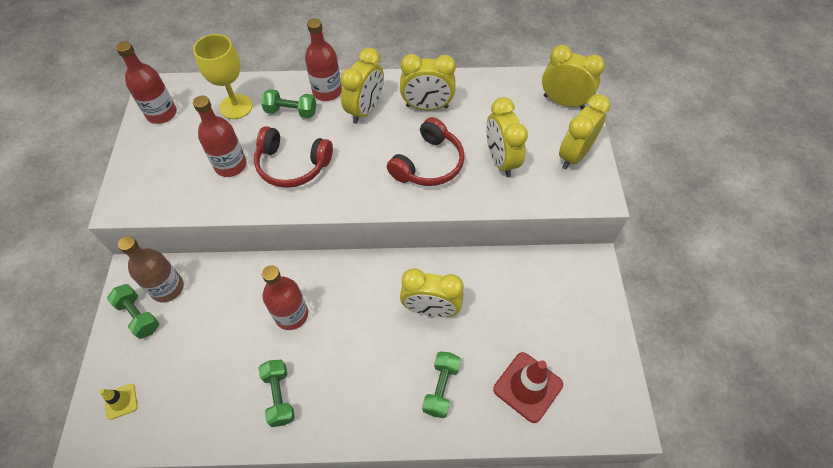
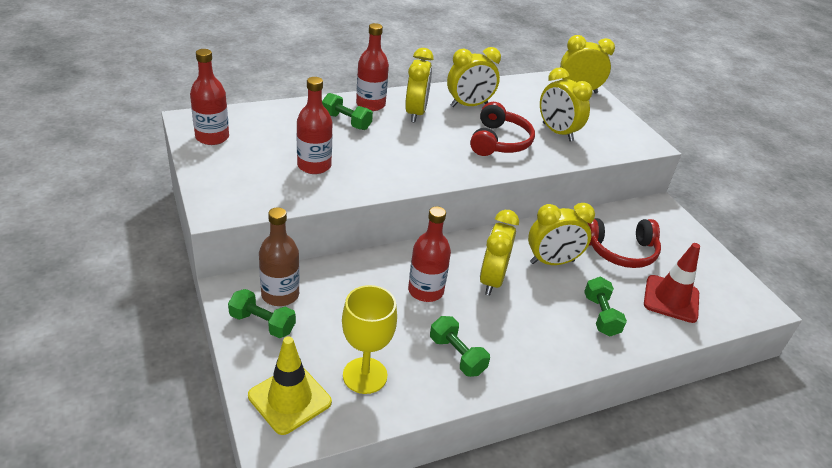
camera: 25 degrees left, 20 degrees down
(121, 401) = (289, 399): yellow traffic cone -> yellow traffic cone, size x1.88
(236, 106) = (288, 124): yellow goblet -> yellow goblet (365, 375)
(291, 112) = (346, 121): green dumbbell -> green dumbbell turned 45 degrees clockwise
(292, 165) = (375, 158): red headphones -> red headphones (621, 251)
(574, 155) = (612, 122): yellow clock -> yellow clock (492, 280)

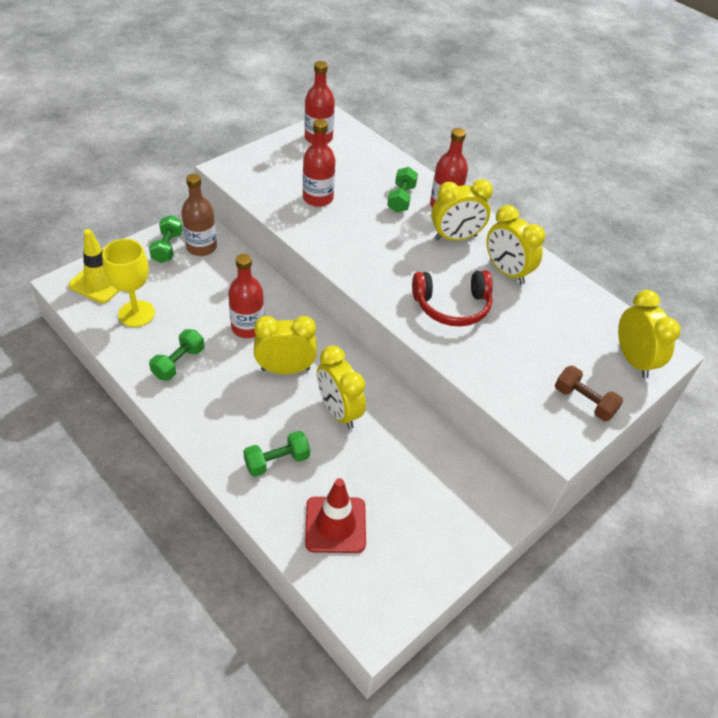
camera: 70 degrees right, 10 degrees up
(557, 132) = (512, 351): yellow clock -> none
(613, 122) = (584, 402): none -> brown dumbbell
(621, 251) = (392, 471): red headphones -> none

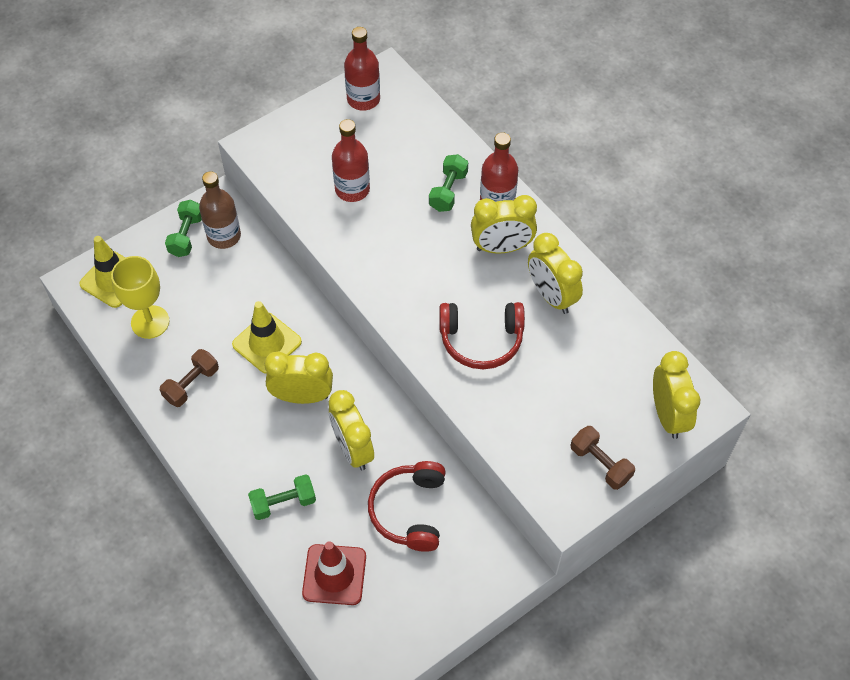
camera: 10 degrees right, 10 degrees up
(178, 363) = (191, 384): green dumbbell -> brown dumbbell
(248, 327) = (267, 343): red bottle -> yellow traffic cone
(400, 462) = (409, 510): none -> red headphones

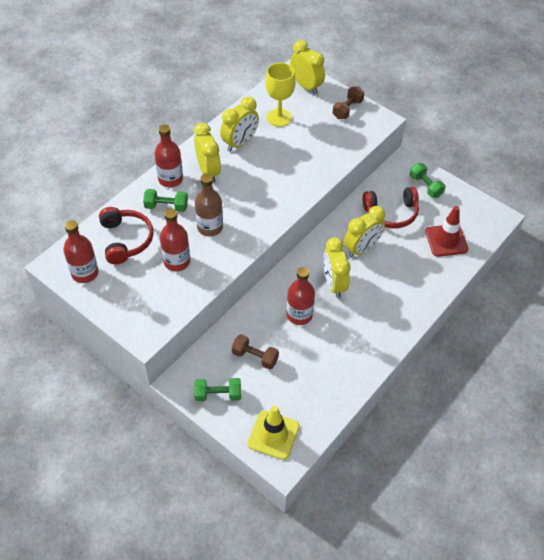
camera: 105 degrees left, 5 degrees down
(150, 322) = (304, 395): yellow goblet -> yellow goblet (279, 117)
(191, 384) = (347, 352): brown dumbbell -> brown dumbbell (255, 357)
(224, 236) = (212, 368): brown bottle -> brown bottle (210, 227)
(267, 343) = (299, 315): yellow traffic cone -> red bottle
(283, 503) = (412, 276): green dumbbell -> green dumbbell (425, 186)
(481, 340) = (283, 171): red headphones -> red headphones (126, 240)
(667, 415) = (306, 86): yellow clock -> yellow clock turned 75 degrees clockwise

